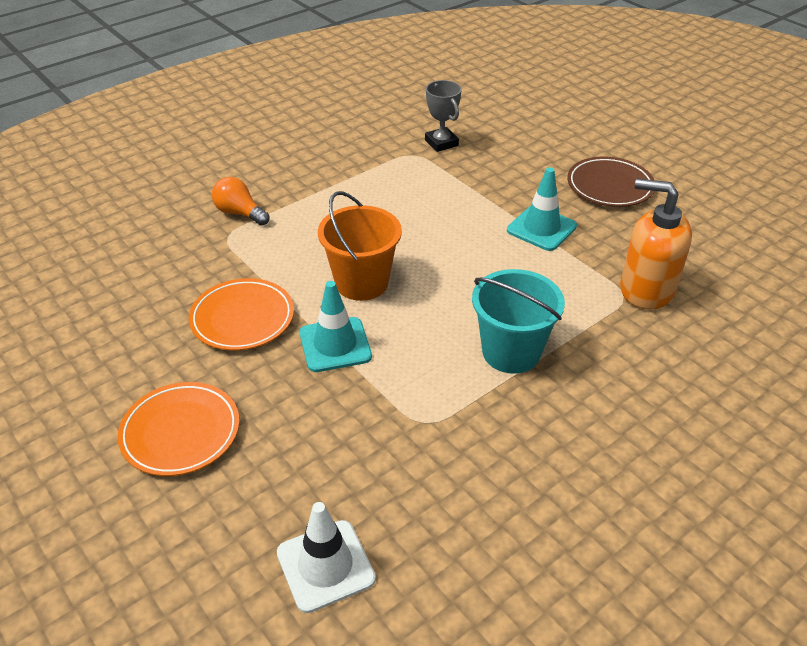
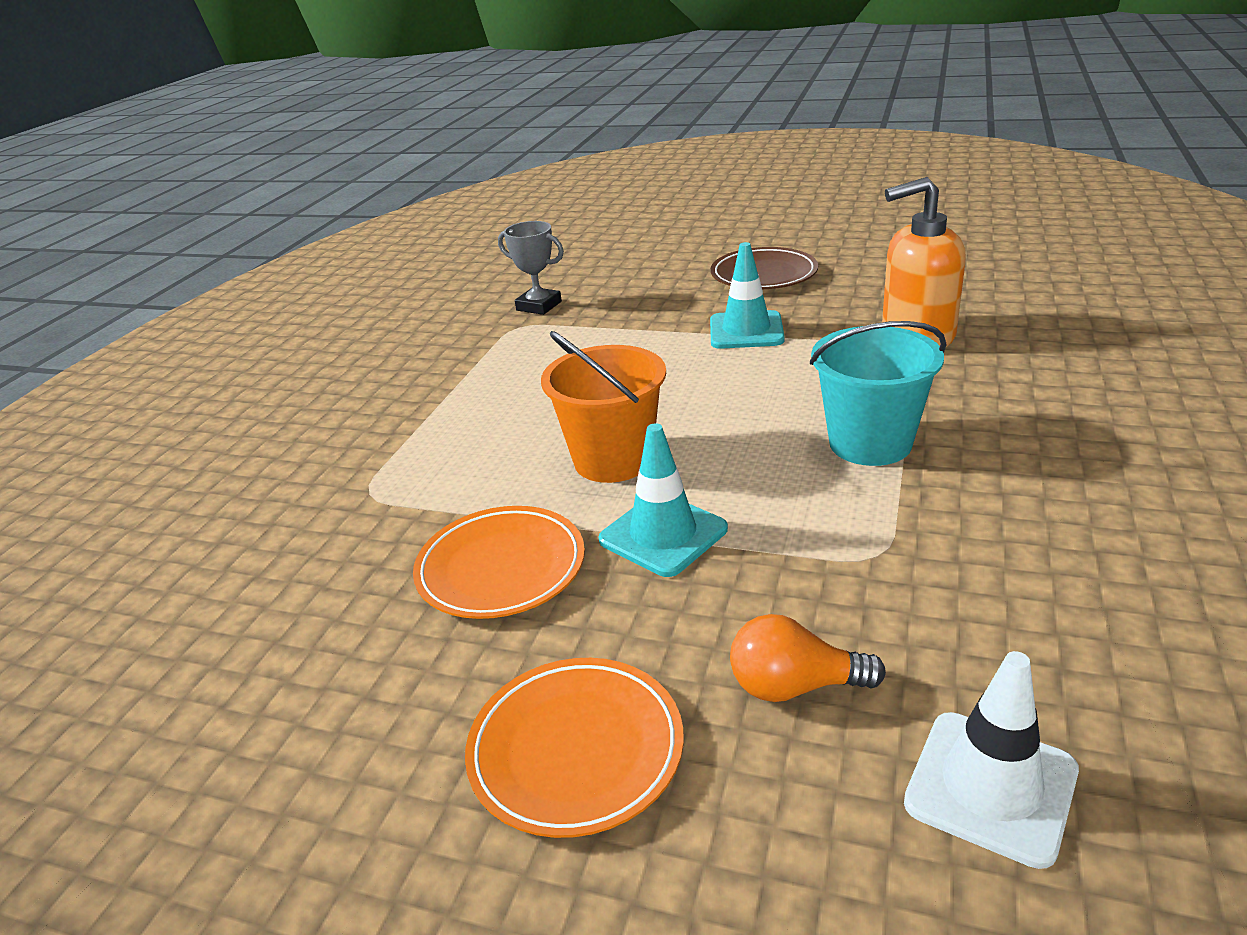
camera: 30 degrees left, 10 degrees down
(239, 213) = (358, 463): orange light bulb -> orange light bulb (794, 686)

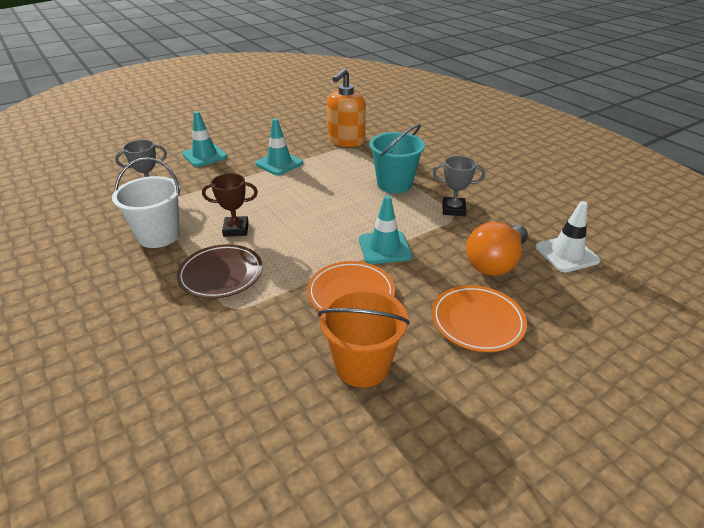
camera: 55 degrees left, 5 degrees up
(456, 364) = (159, 235): none -> white bucket
(536, 398) = (236, 229): none -> brown trophy
(613, 460) = (318, 234): orange bucket -> orange bucket (362, 365)
(671, 282) = (204, 155): none -> turquoise traffic cone
(763, 275) = (244, 138): brown plate -> brown plate (221, 274)
(794, 686) = (495, 263): orange light bulb -> orange light bulb, size x1.56
(899, 544) = (453, 209): none -> grey trophy

